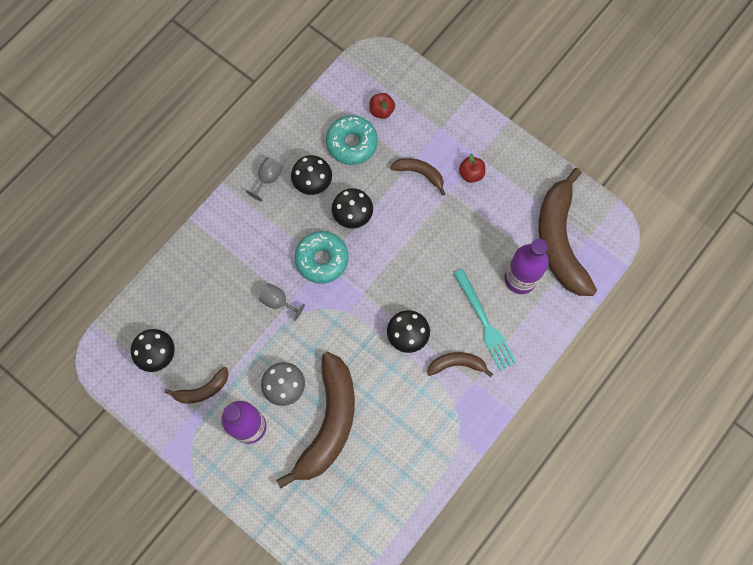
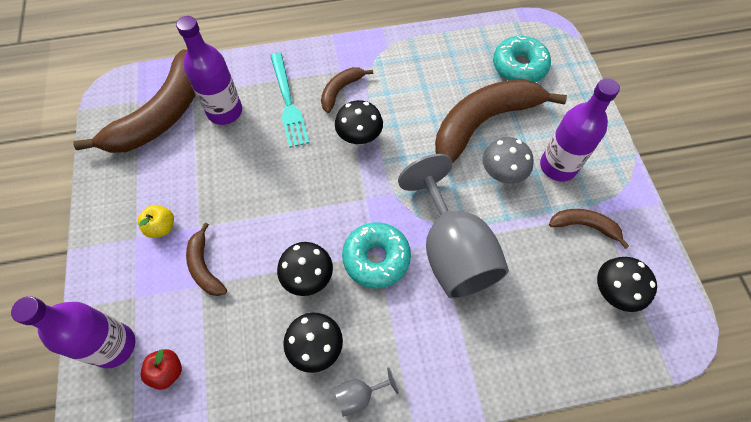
camera: 140 degrees left, 10 degrees down
(278, 302) = (452, 251): grey goblet -> grey goblet, size x2.46
(352, 143) = (235, 359): turquoise donut -> turquoise donut (519, 66)
(423, 99) = (114, 346): none -> purple bottle
(457, 364) = (340, 90): brown banana -> brown banana turned 90 degrees clockwise
(471, 174) = (161, 227): red apple -> yellow apple
(484, 322) = (288, 102): turquoise fork -> turquoise fork turned 150 degrees clockwise

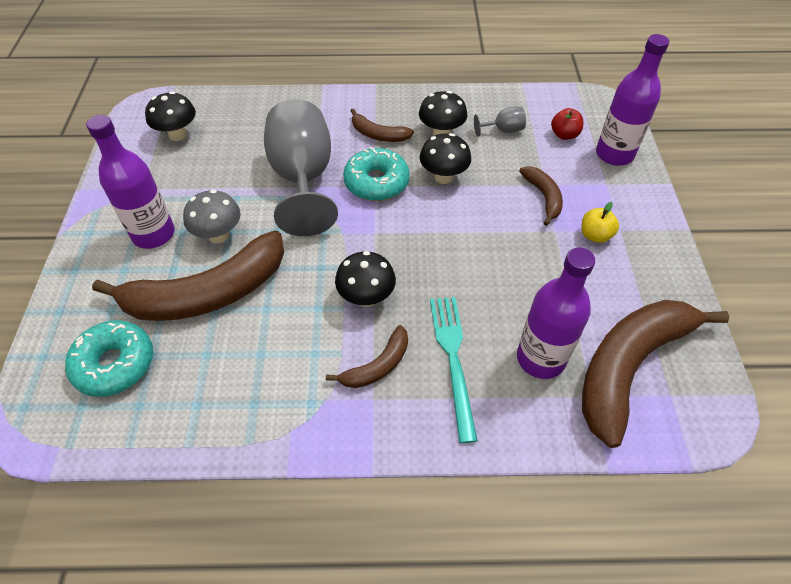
camera: 170 degrees left, 10 degrees down
(359, 395) = (411, 106): grey goblet -> grey goblet (503, 130)
(584, 226) = (166, 181): brown banana -> brown banana (378, 134)

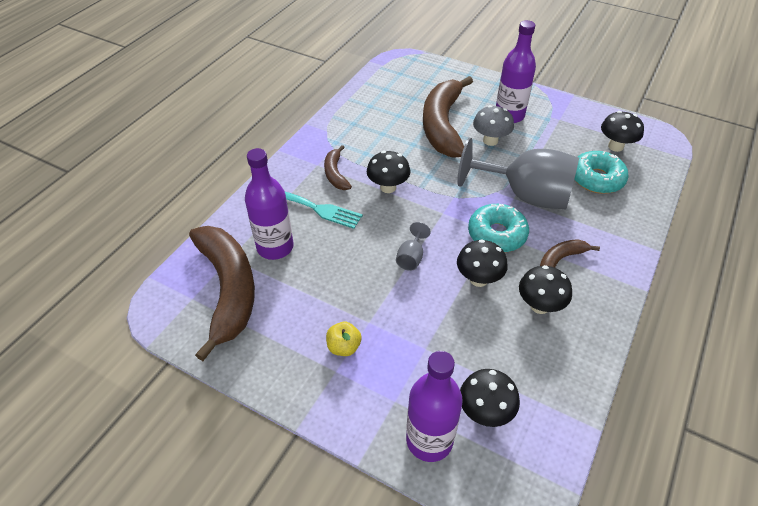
camera: 120 degrees right, 5 degrees down
(115, 364) = (417, 86): turquoise donut -> turquoise donut (596, 179)
(503, 130) = (520, 359): grey goblet -> grey goblet (411, 258)
(543, 197) = (411, 337): brown banana -> none
(564, 135) = (485, 412): red apple -> black mushroom

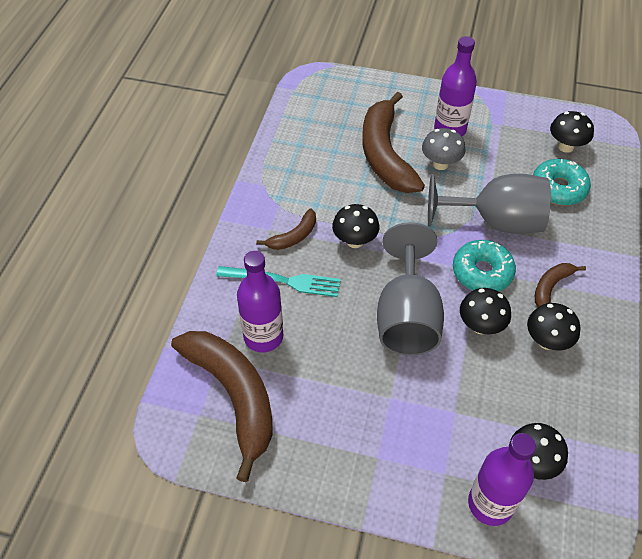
camera: 15 degrees left, 5 degrees up
(335, 174) = (294, 236): brown banana -> brown banana turned 105 degrees counterclockwise
(344, 347) = (376, 430): yellow apple -> none
(411, 258) = (407, 317): grey goblet -> grey goblet, size x2.46

